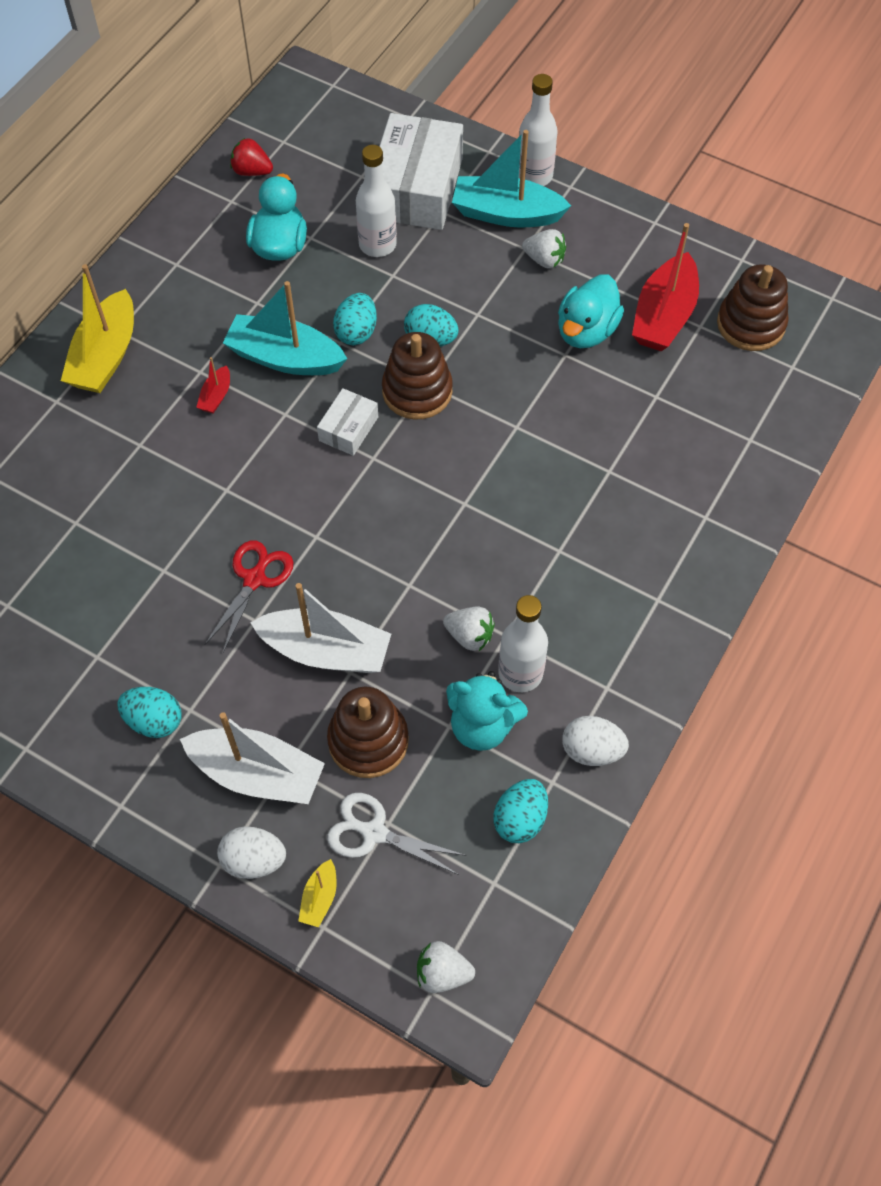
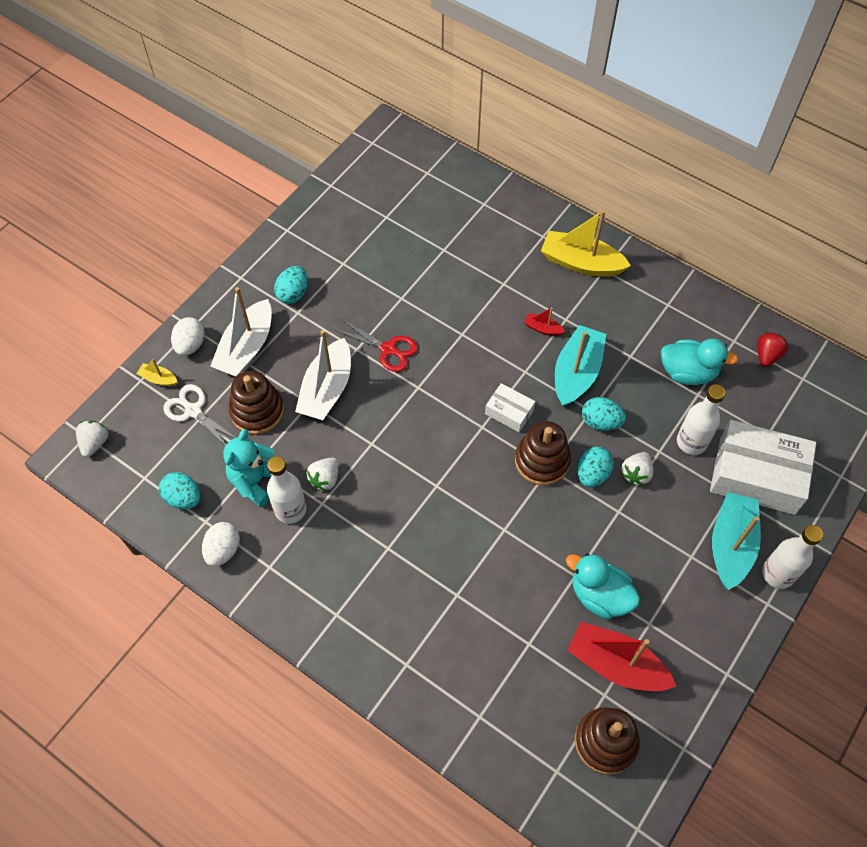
camera: 95 degrees right, 0 degrees up
(374, 833) = (193, 411): white scissors -> white scissors turned 75 degrees counterclockwise
(544, 260) = (678, 571): white strawberry -> white strawberry (636, 473)

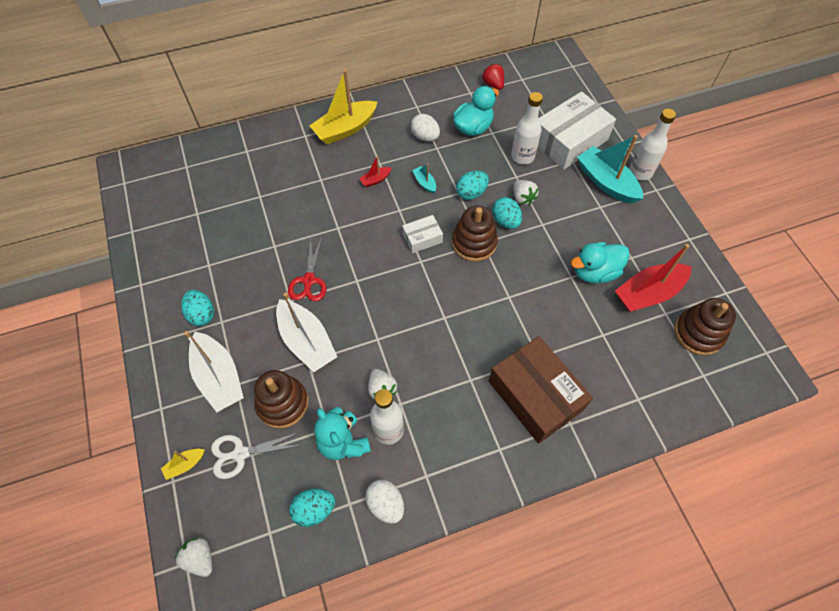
camera: 55 degrees left, 0 degrees up
(190, 345) = (176, 419): white egg -> white egg (425, 137)
(388, 349) = (309, 280): red scissors -> red scissors turned 120 degrees clockwise
(413, 615) = (535, 395): none -> brown box
(576, 373) = (425, 183): turquoise boat -> turquoise boat, size x0.45

